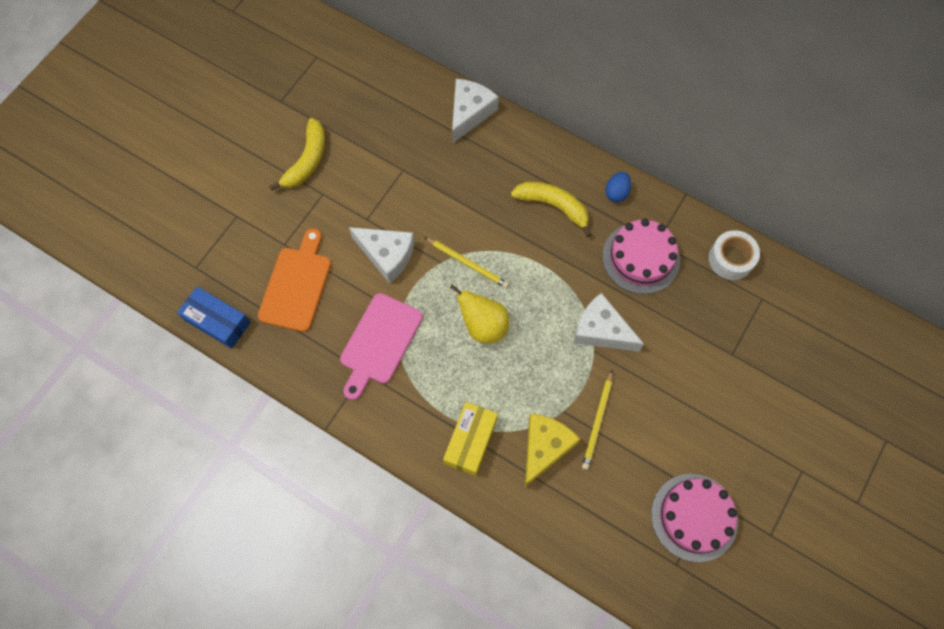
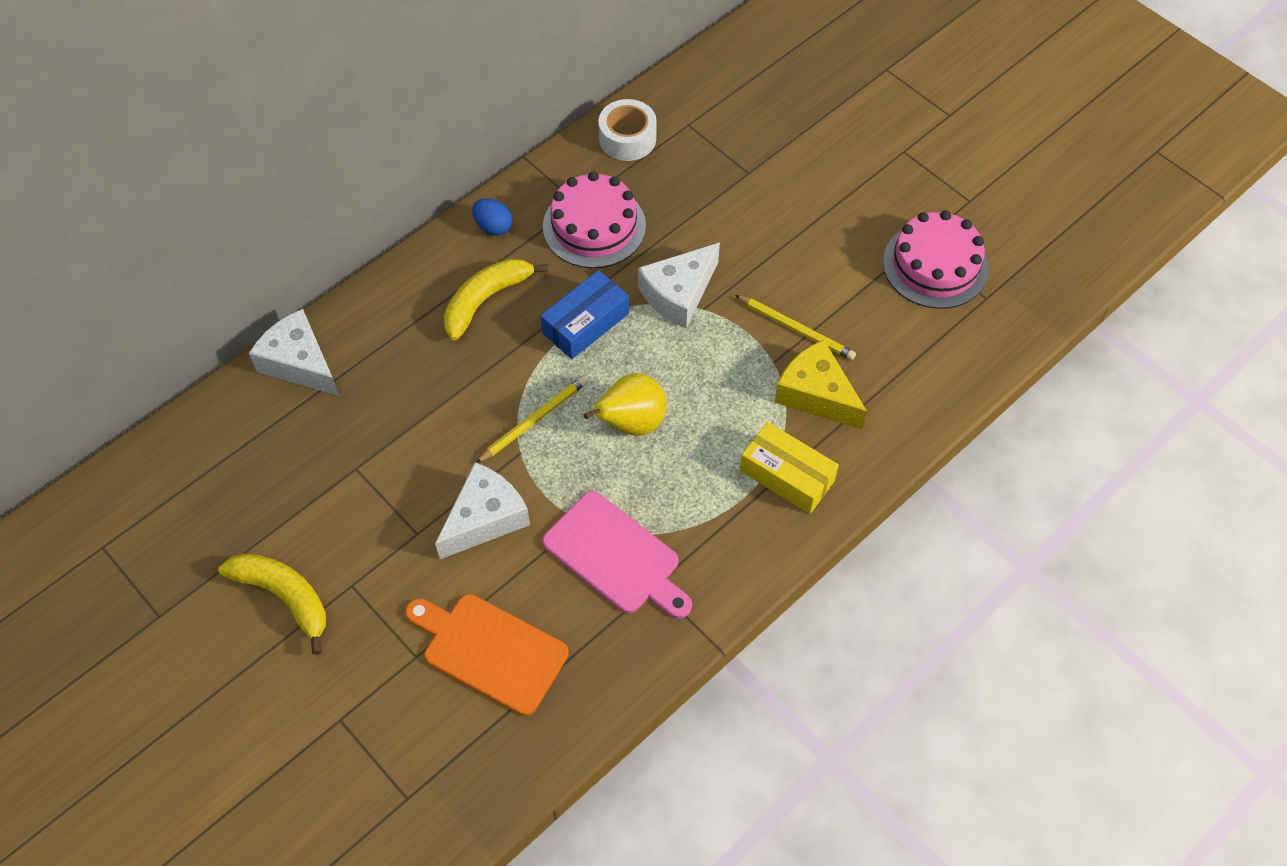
camera: 75 degrees left, 10 degrees down
(217, 321) = (511, 778): blue box -> blue box (585, 323)

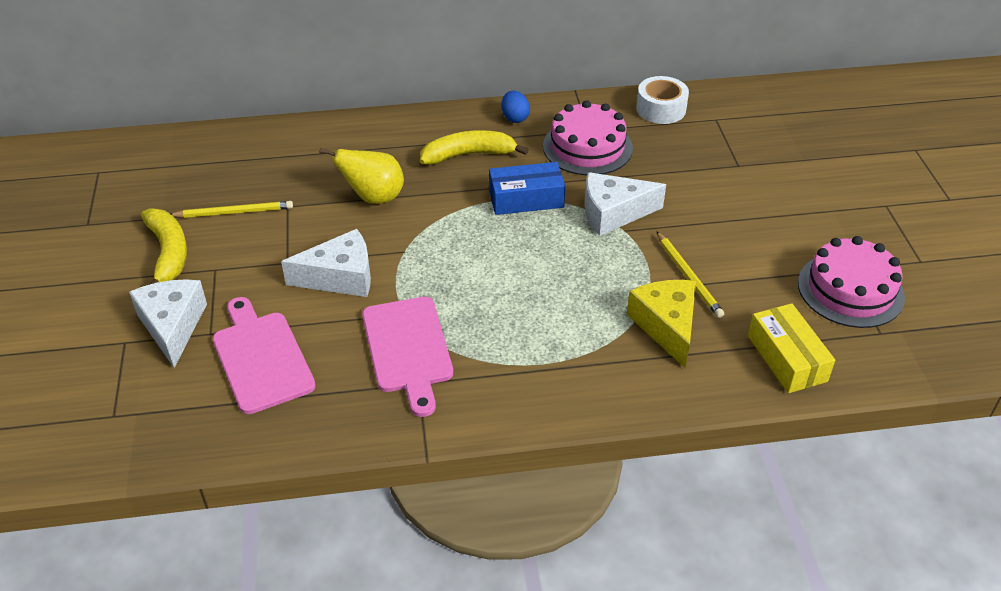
camera: 35 degrees right, 15 degrees down
(299, 363) = (313, 134): white cheese -> white cheese (172, 326)
(490, 651) = (261, 358): orange cutting board -> pink cutting board
(533, 421) = (432, 237): yellow pencil -> yellow pencil (234, 212)
(631, 423) = (501, 273): yellow pear -> yellow pear (373, 197)
(787, 475) = (592, 367): yellow box -> yellow box (787, 358)

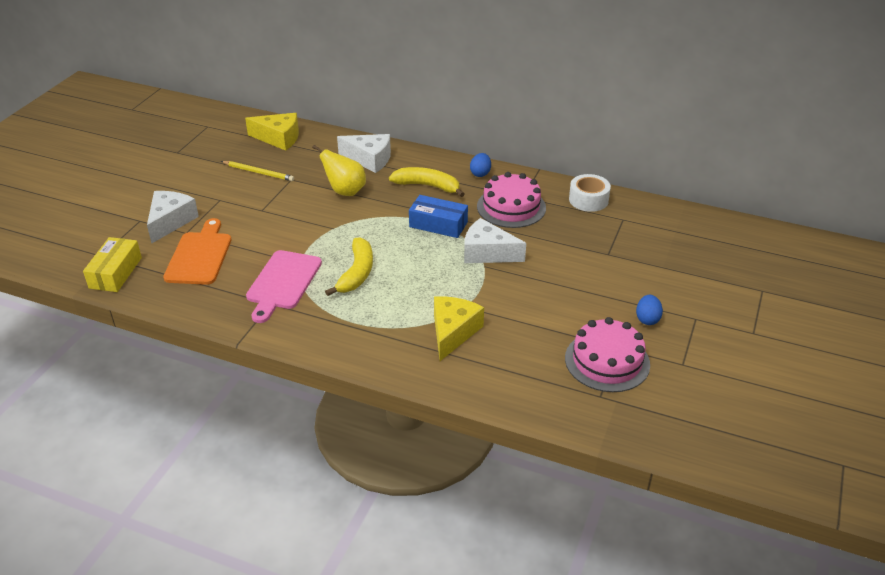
camera: 30 degrees right, 5 degrees down
(168, 253) = (203, 182): yellow banana -> yellow banana (357, 273)
(218, 156) = (279, 138): none -> yellow cheese
(261, 358) = (199, 256): pink cutting board -> orange cutting board
(340, 277) = (283, 229): white cheese -> white cheese (369, 159)
(688, 276) = (498, 309): yellow pencil -> none
(787, 358) = (514, 384): yellow box -> yellow box (115, 273)
(843, 225) = (647, 319): none -> blue egg

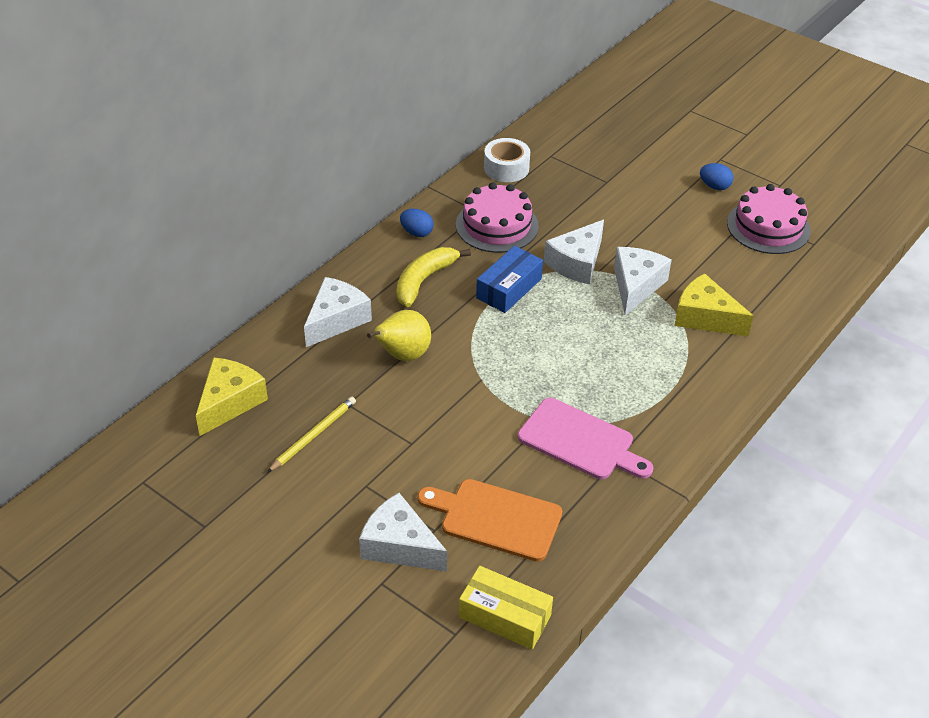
camera: 75 degrees left, 5 degrees up
(357, 273) = (581, 373): yellow banana -> none
(475, 288) = (636, 285): none -> white cheese

